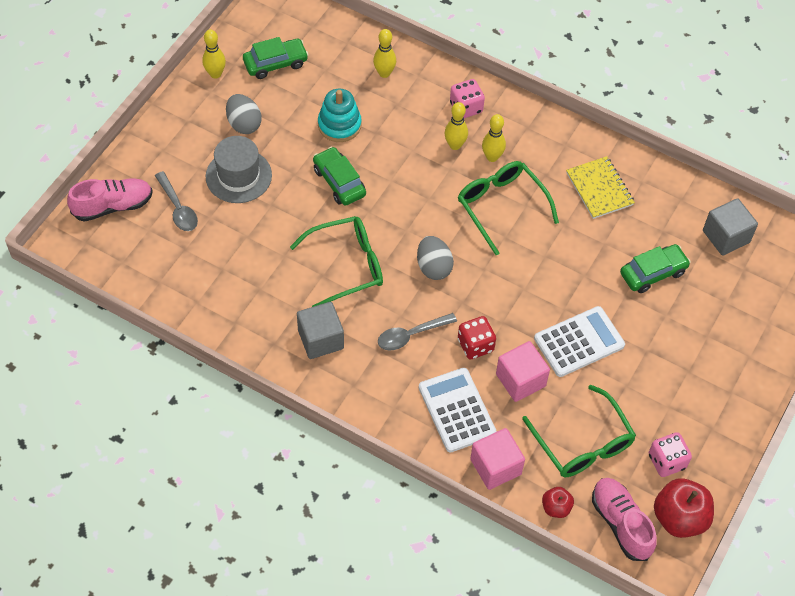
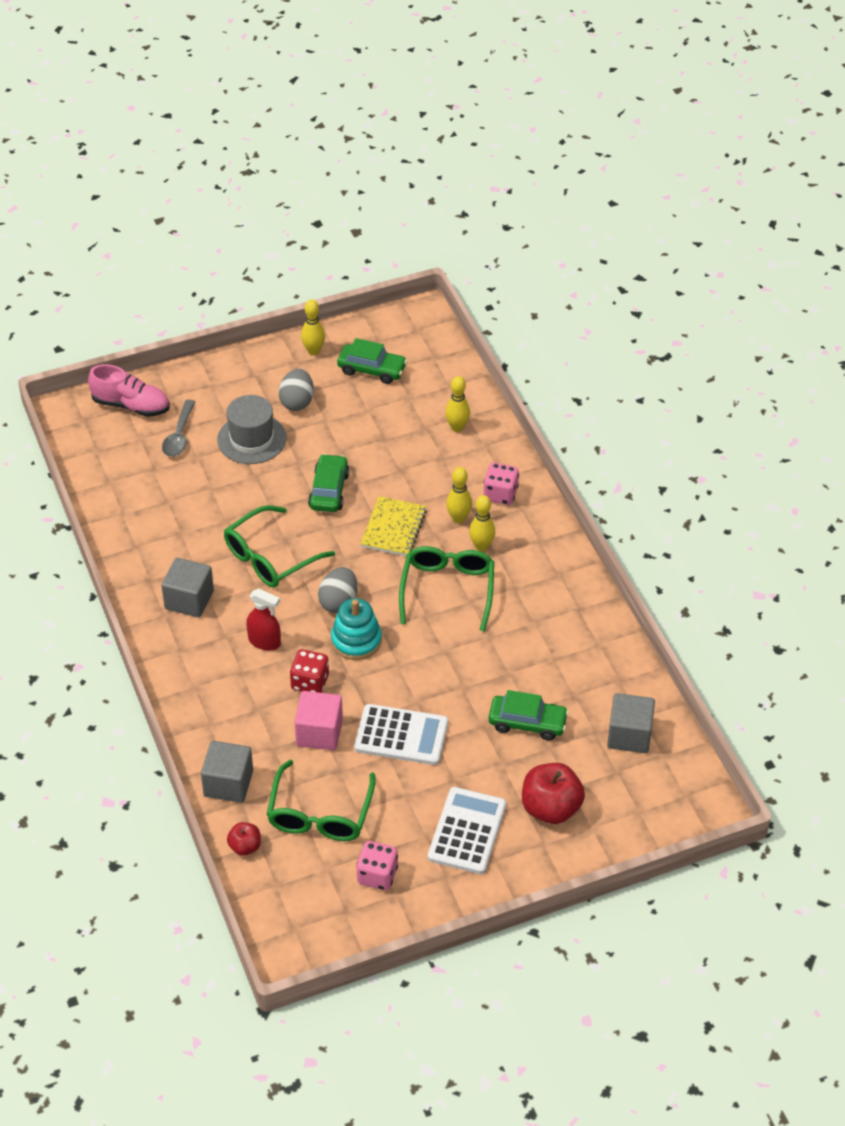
camera: 40 degrees right, 10 degrees down
(339, 125) = (375, 447): turquoise stacking toy -> turquoise stacking toy (356, 640)
(348, 265) = (269, 558): green glasses -> green glasses turned 120 degrees clockwise
(411, 335) = (264, 642): grey spoon -> red spray bottle
(457, 410) = (242, 721): white calculator -> white calculator (467, 831)
(495, 467) = (228, 783): pink cube -> grey cube
(599, 189) = (552, 627): yellow notebook -> yellow notebook (393, 528)
(621, 523) = (286, 895): pink shoe -> none
(679, 518) = (340, 925): red apple -> red apple (551, 808)

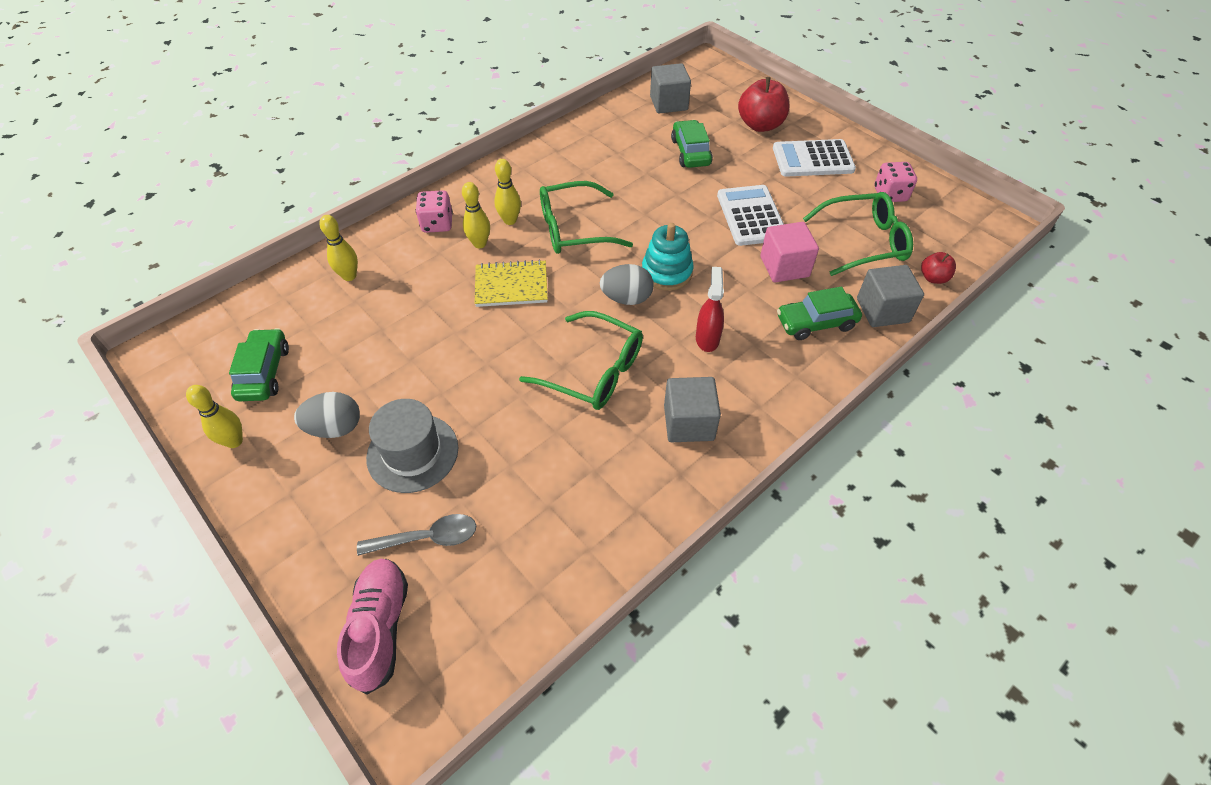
camera: 110 degrees left, 5 degrees up
(310, 682) = (734, 289): red dice -> none
(329, 490) = (475, 352): green car -> green car (816, 323)

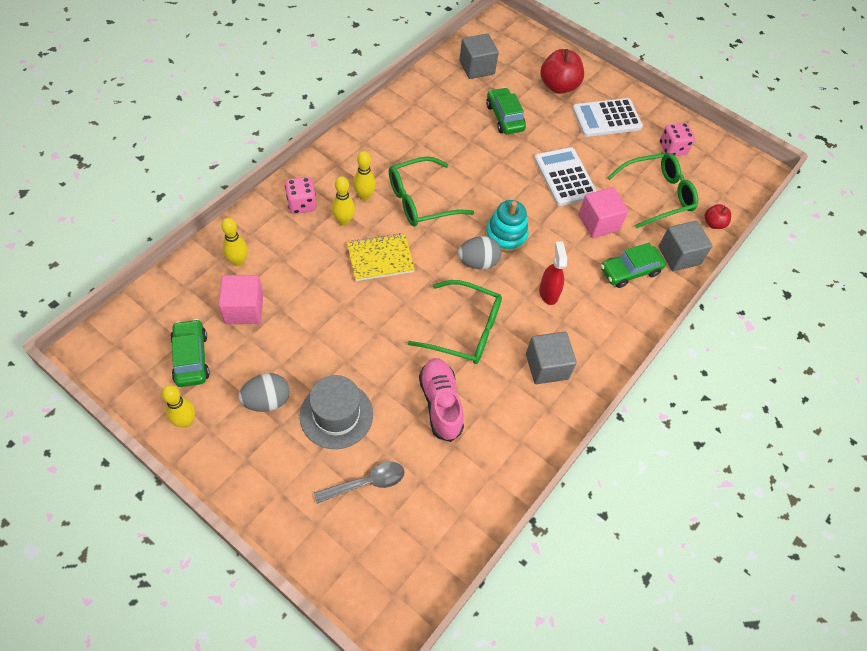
camera: 15 degrees left, 5 degrees up
(340, 326) = (244, 309): none -> pink cube
(380, 628) = (349, 556): pink shoe -> pink shoe (440, 403)

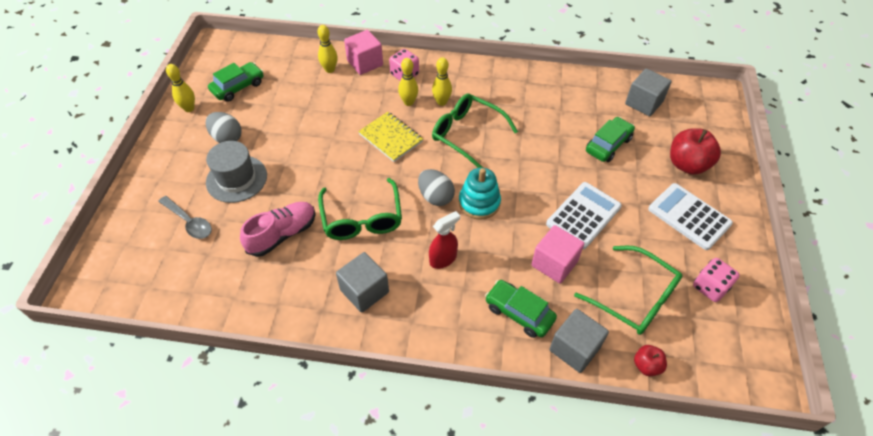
camera: 65 degrees right, 5 degrees down
(244, 309) = (293, 91): pink cube -> pink cube (365, 63)

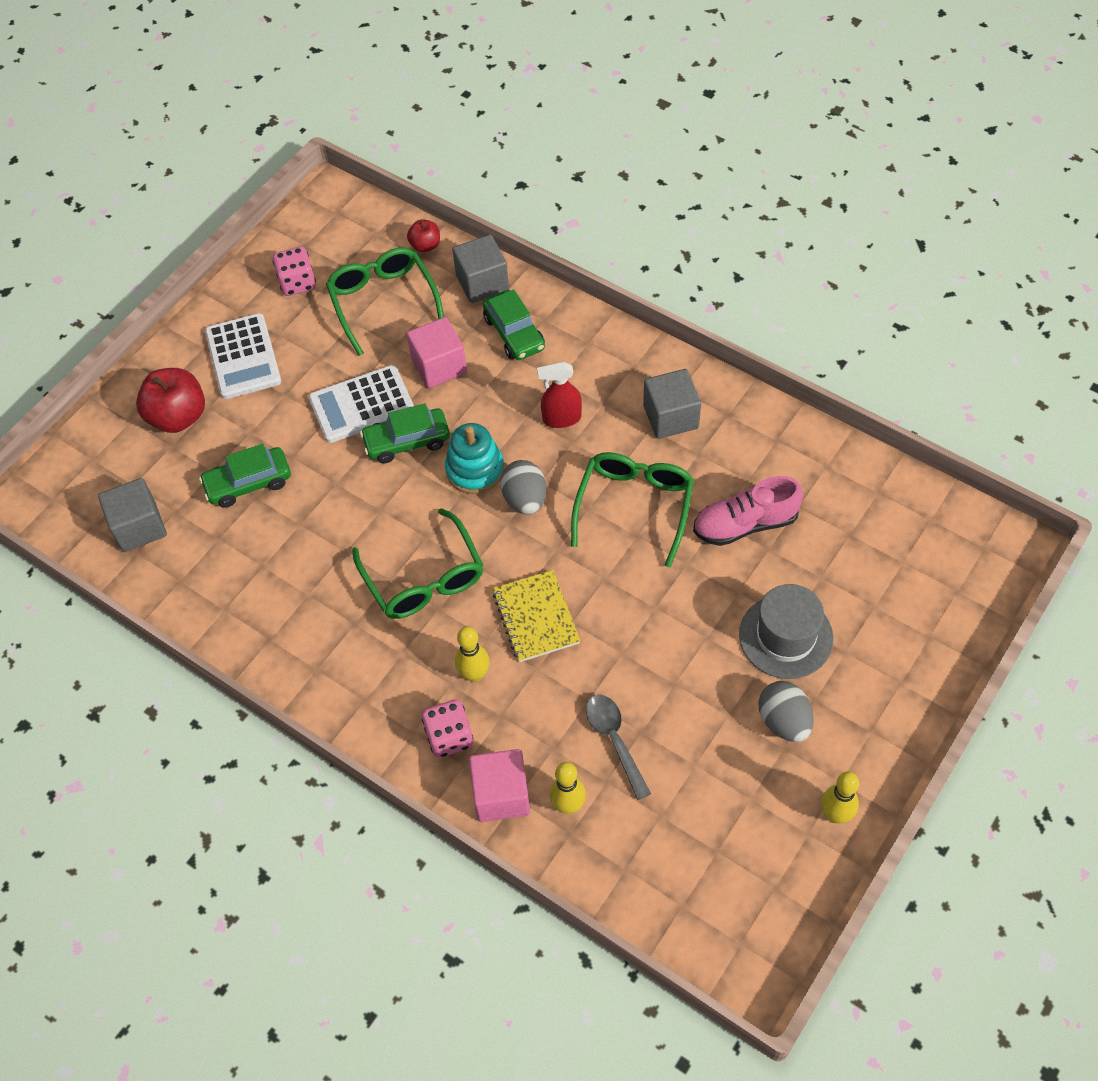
camera: 150 degrees left, 5 degrees up
(189, 222) = (865, 591): grey spoon -> grey spoon (614, 740)
(238, 87) = (740, 831): green car -> green car (407, 441)
(441, 102) = (424, 653): yellow bowling pin -> none

